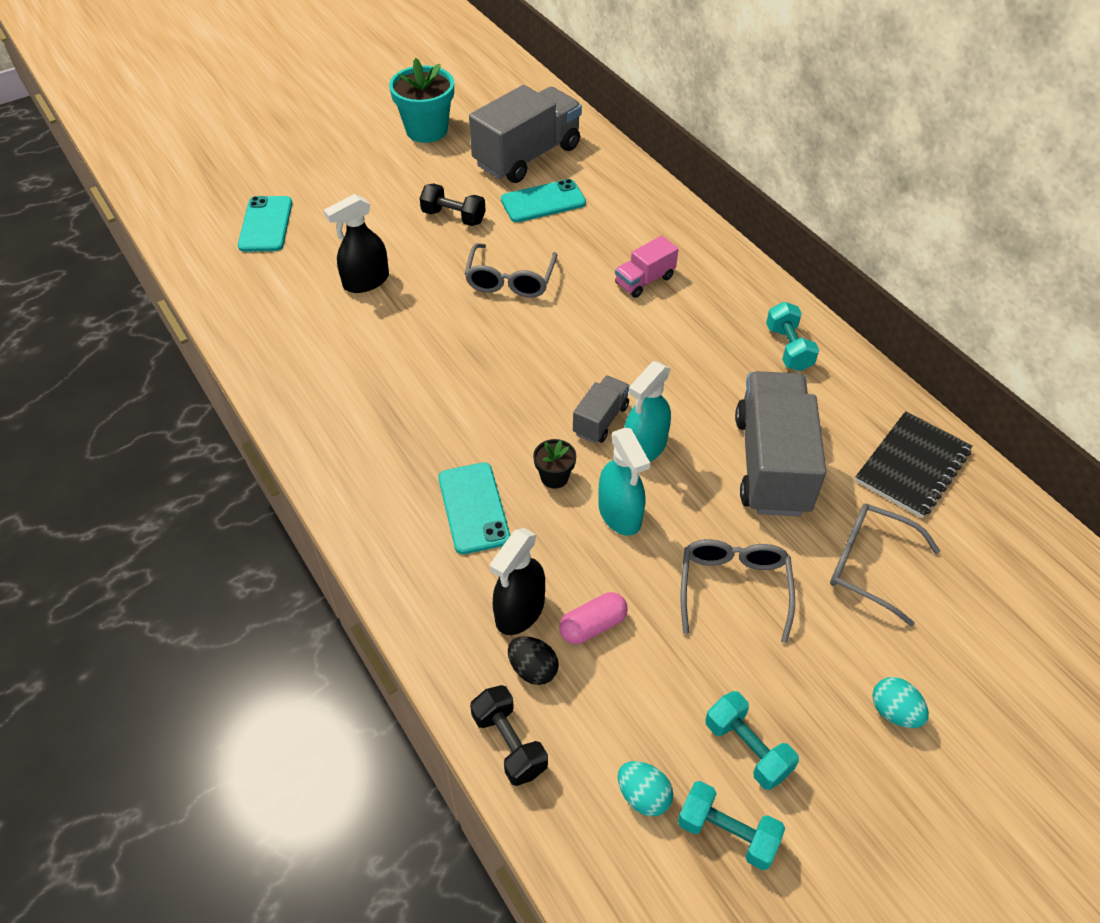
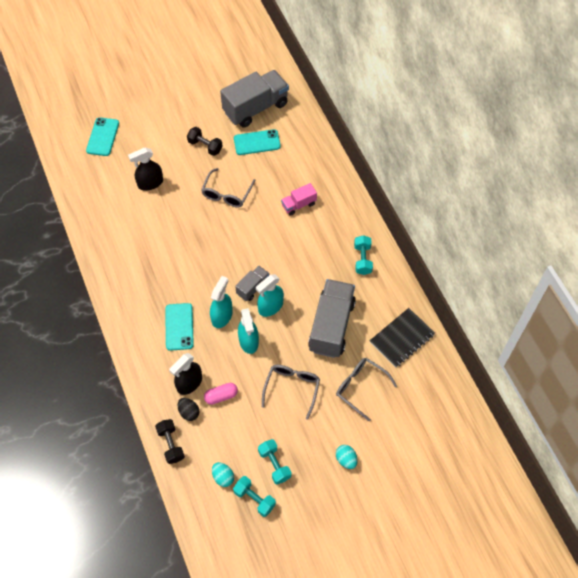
camera: 10 degrees right, 10 degrees up
(426, 130) = (202, 80): turquoise flower pot -> none
(554, 477) = (222, 316): black flower pot -> turquoise spray bottle

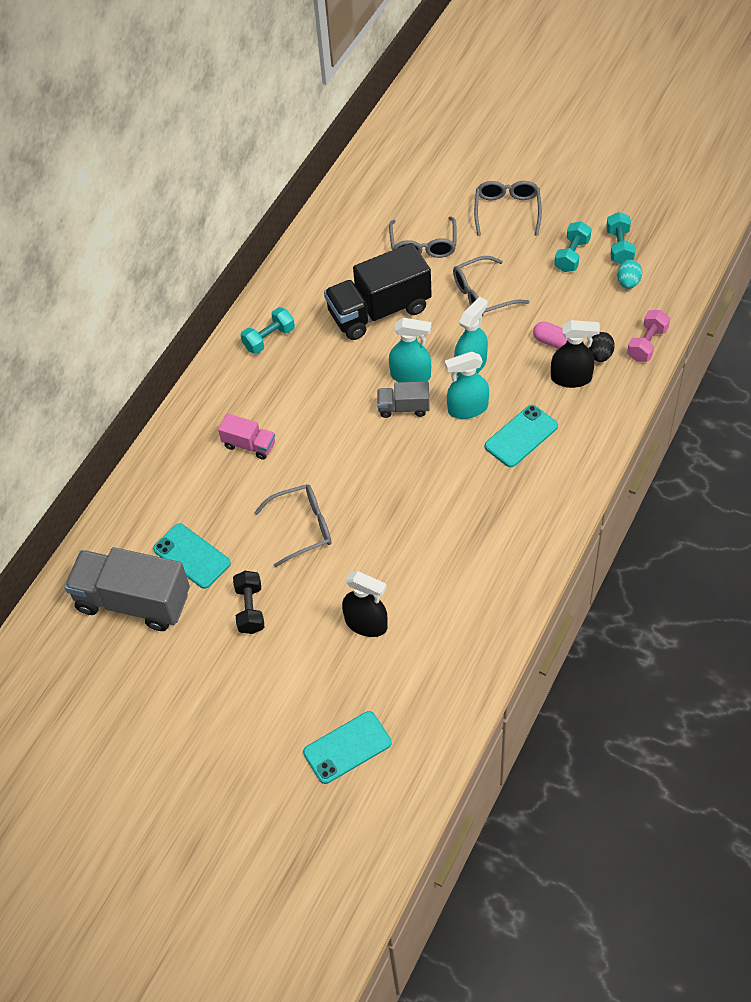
camera: 125 degrees left, 5 degrees down
(171, 444) = (647, 344): black dumbbell -> pink dumbbell
(331, 326) = (379, 311): grey truck -> black truck
(346, 459) = (507, 211): turquoise egg -> grey glasses
(402, 338) = (334, 249): black notebook -> none

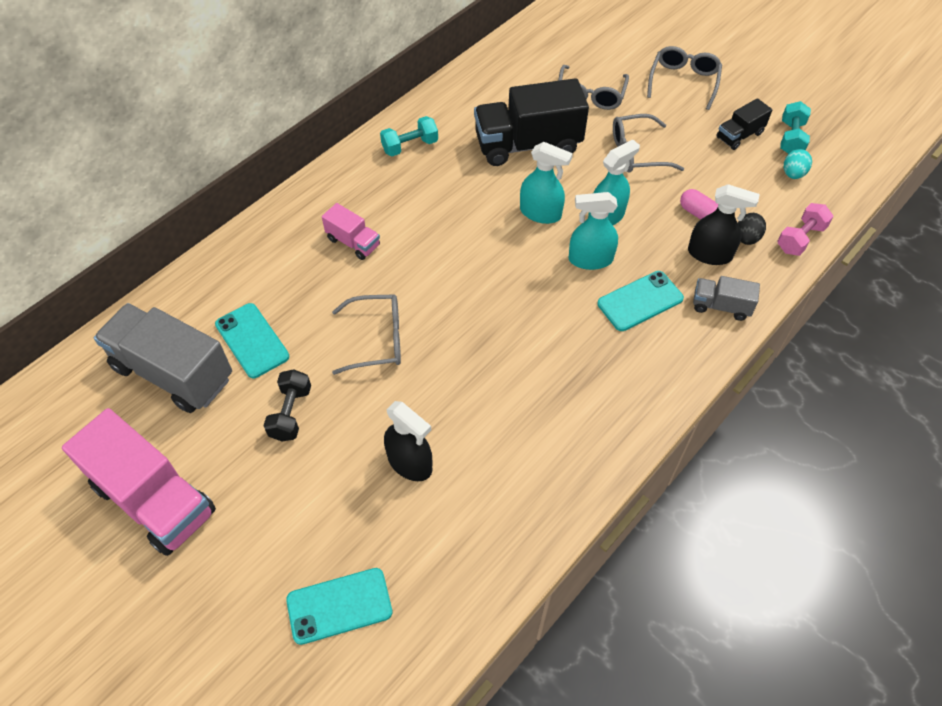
camera: 10 degrees right, 0 degrees up
(162, 708) = (154, 499): none -> pink truck
(403, 408) = (523, 243): grey truck -> grey truck (720, 306)
(572, 255) = (739, 135): turquoise dumbbell -> black truck

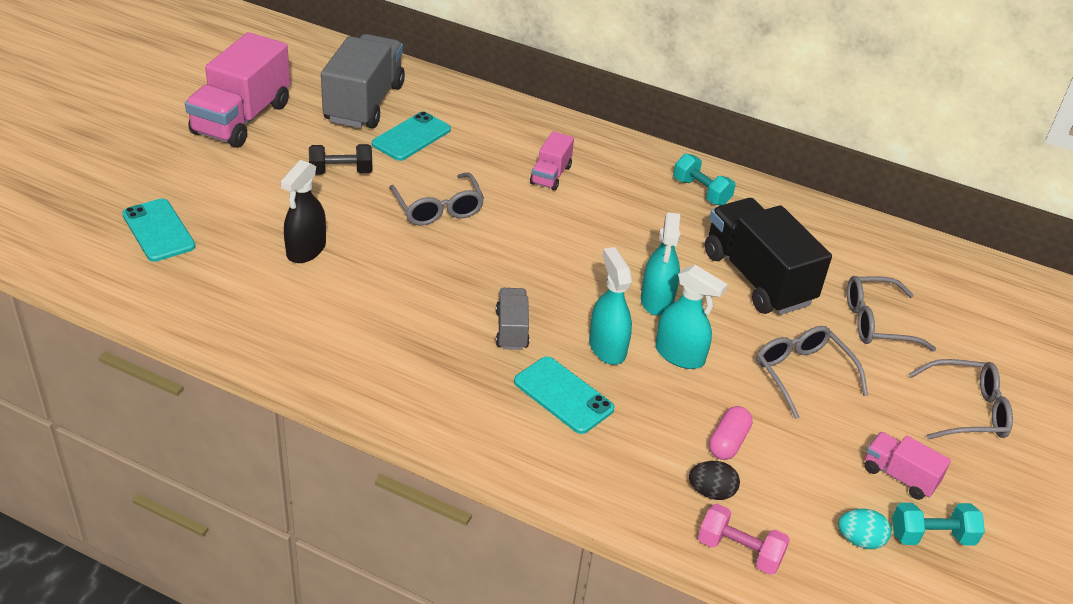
camera: 70 degrees right, 15 degrees down
(710, 254) = (665, 455): black spray bottle -> none
(720, 306) = (585, 470): grey truck -> grey truck (511, 330)
(739, 135) = (899, 476): black truck -> pink truck

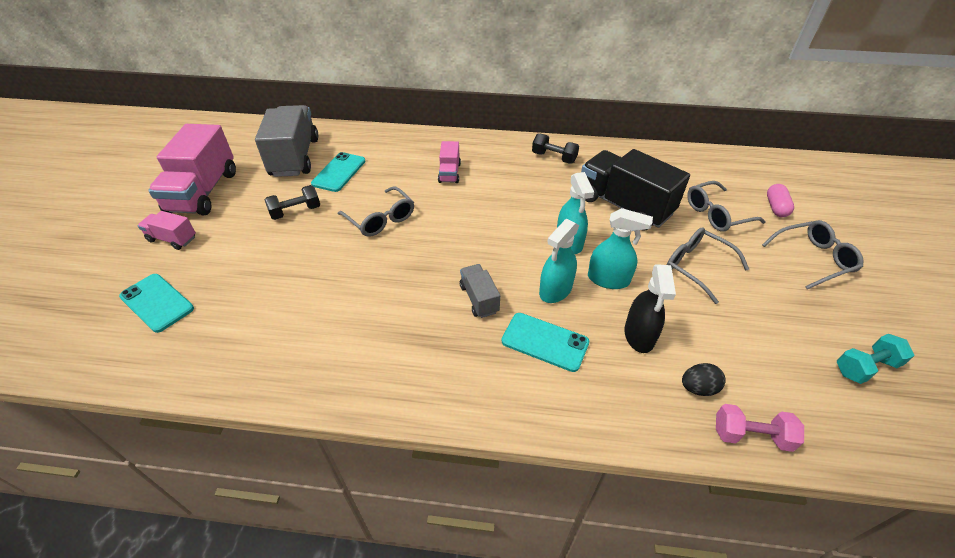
camera: 15 degrees left, 5 degrees up
(306, 249) = (290, 282): black spray bottle -> black spray bottle (639, 335)
(607, 347) = (555, 290): turquoise spray bottle -> turquoise spray bottle turned 105 degrees counterclockwise
(701, 192) = (554, 158): turquoise dumbbell -> black dumbbell
(728, 442) = (683, 339): pink capsule -> pink capsule (776, 207)
(860, 540) = (823, 390): turquoise egg -> none
(899, 476) = (810, 325): pink truck -> pink truck (172, 239)

